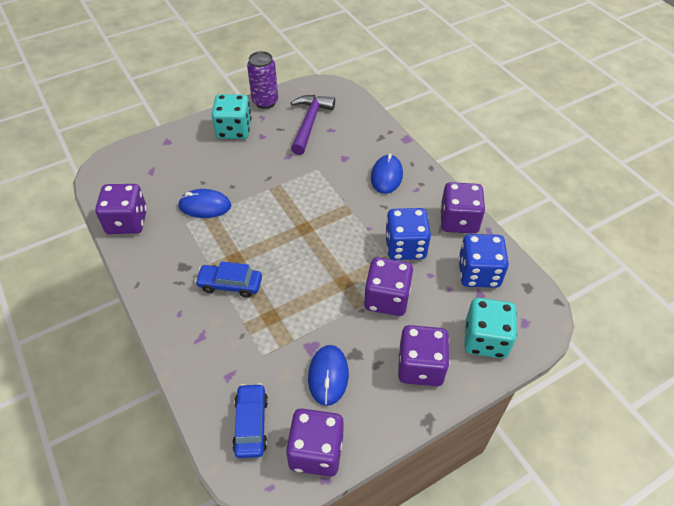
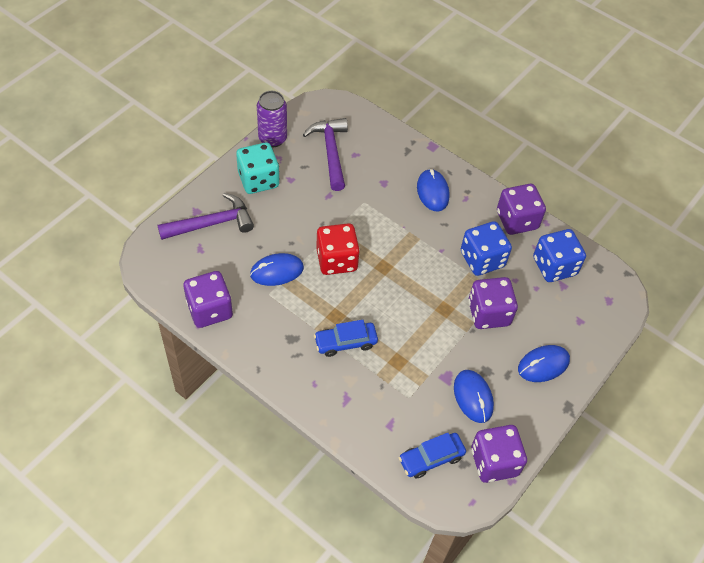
camera: 25 degrees left, 5 degrees up
(174, 154) = (212, 223): none -> purple hammer
(251, 424) = (431, 458): blue car -> blue car turned 90 degrees counterclockwise
(264, 211) = (336, 260): none -> red dice
(420, 367) = (543, 365): purple dice -> blue mouse
(485, 339) = (584, 325): turquoise dice -> none

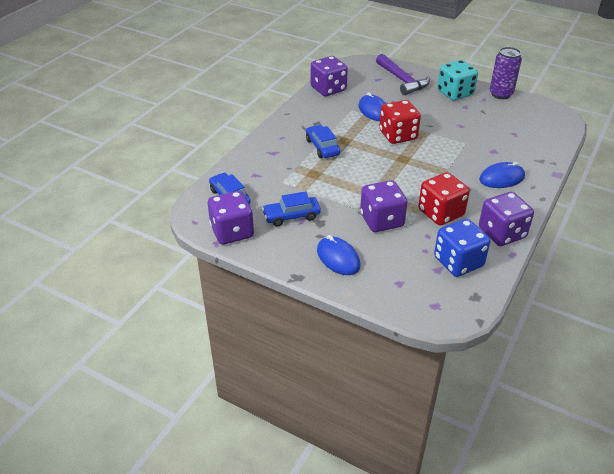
camera: 85 degrees right, 15 degrees down
(331, 152) = (507, 121): purple hammer -> none
(473, 397) = (291, 216): blue mouse -> blue car
(482, 259) = (440, 213): blue dice -> red dice

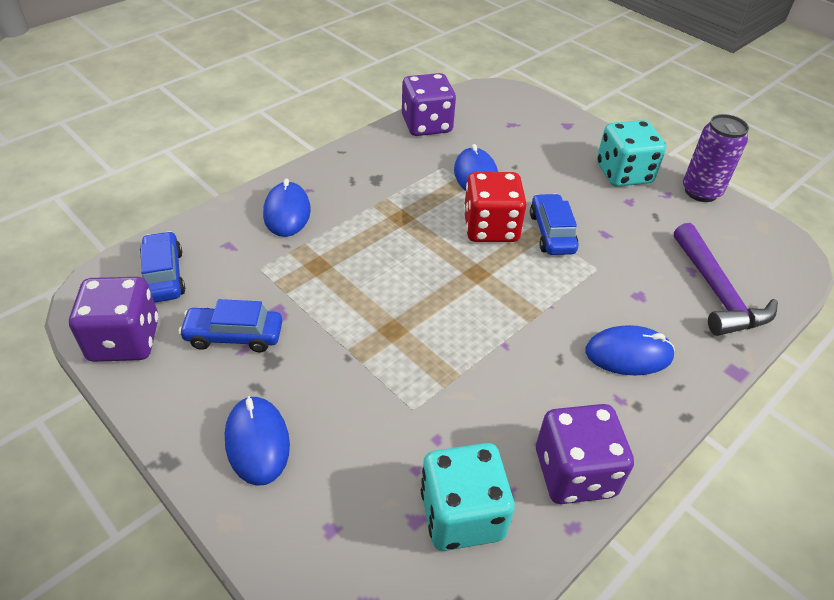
camera: 15 degrees right, 5 degrees up
(277, 151) = (287, 212): none -> blue mouse
(322, 147) = (359, 221): blue car -> blue car (552, 233)
(381, 220) = (374, 384): purple dice -> none
(402, 80) = (549, 134): purple hammer -> purple hammer (717, 293)
(440, 213) = (484, 397): red dice -> none
(458, 262) = (462, 514): blue dice -> turquoise dice

